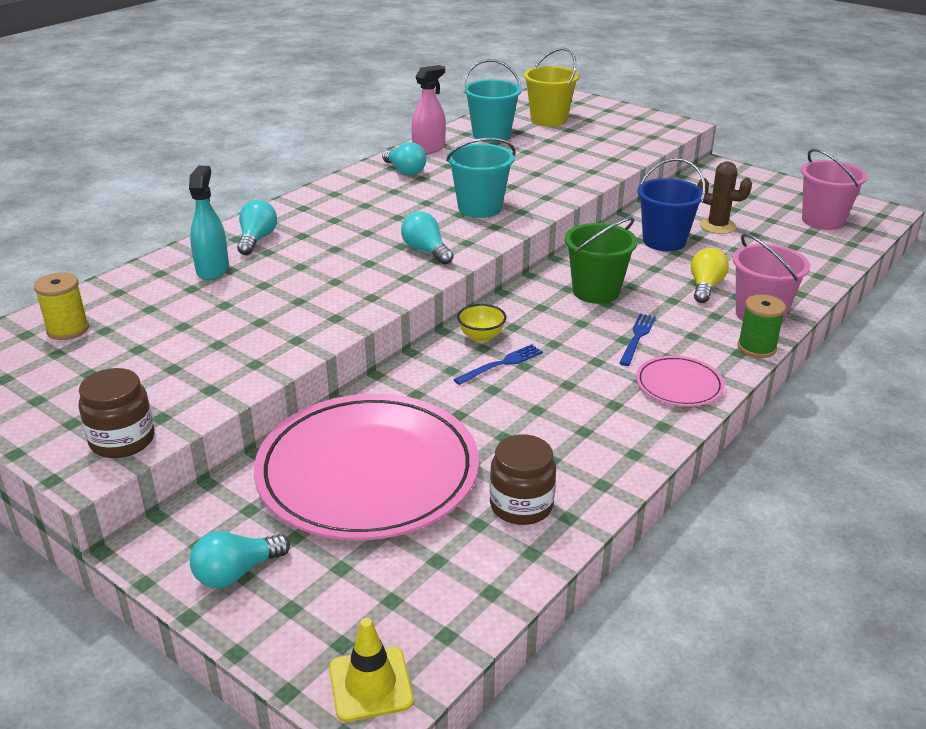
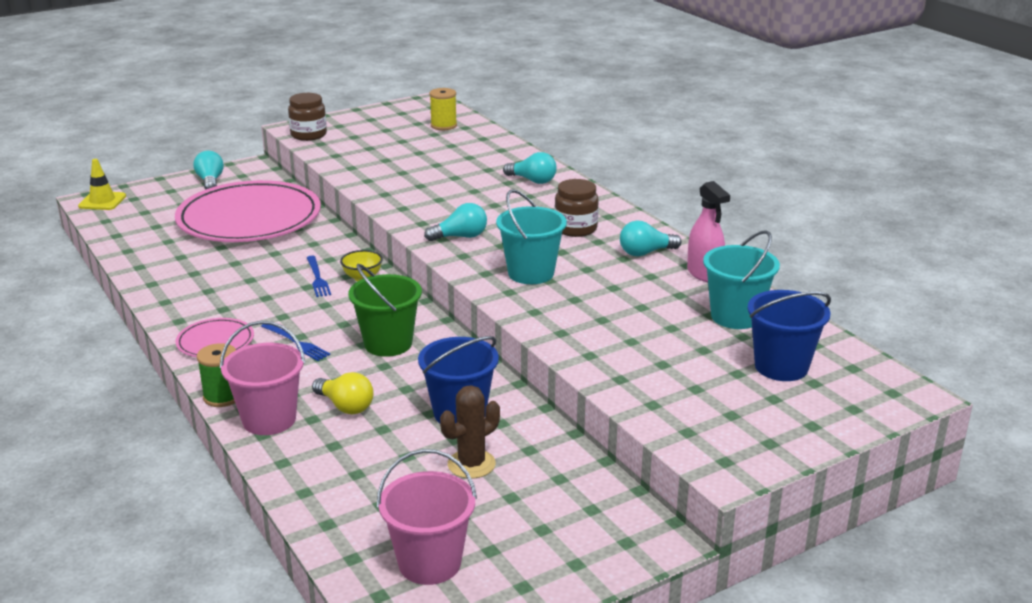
camera: 110 degrees right, 5 degrees down
(212, 270) = (492, 164): turquoise spray bottle -> none
(521, 505) = (166, 255): brown jar -> brown jar (575, 229)
(548, 120) = (781, 367): yellow bucket -> blue bucket

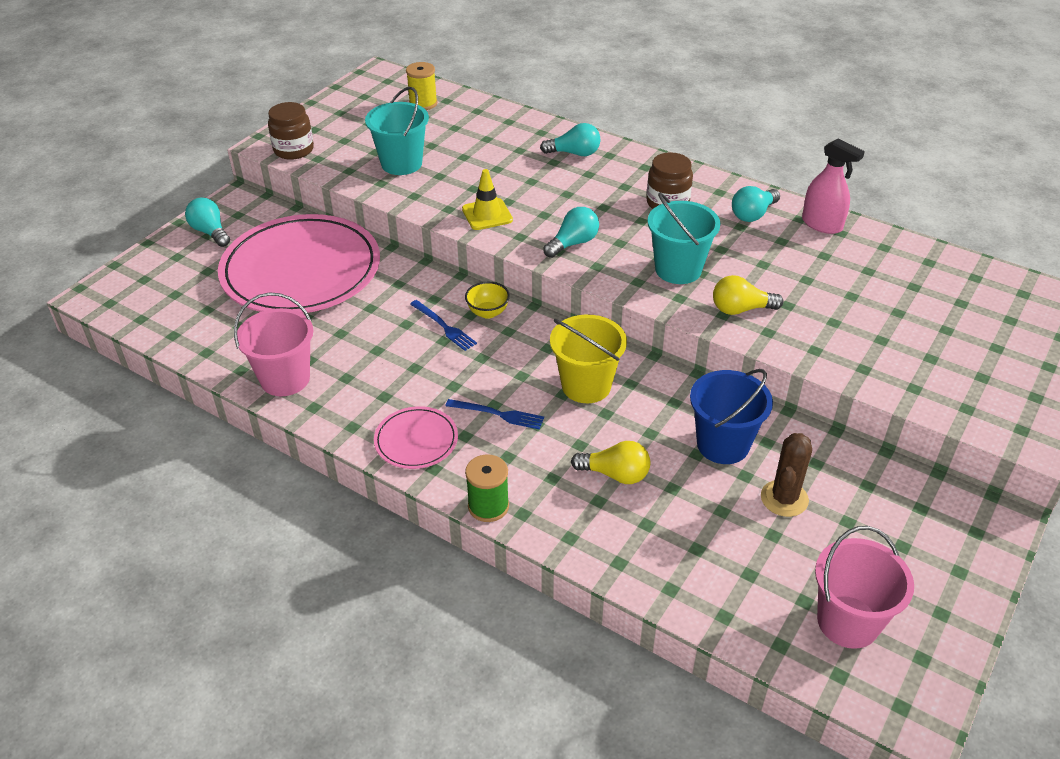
camera: 25 degrees left, 15 degrees up
(102, 201) = (110, 293): yellow traffic cone -> yellow traffic cone (487, 214)
(269, 420) = (559, 517): pink bucket -> pink bucket (285, 379)
(388, 344) = (586, 386): green bucket -> yellow bucket
(554, 312) = (740, 309): none -> yellow light bulb
(735, 316) = (889, 266): turquoise bucket -> turquoise bucket (401, 163)
(781, 367) = (972, 311): blue bucket -> none

